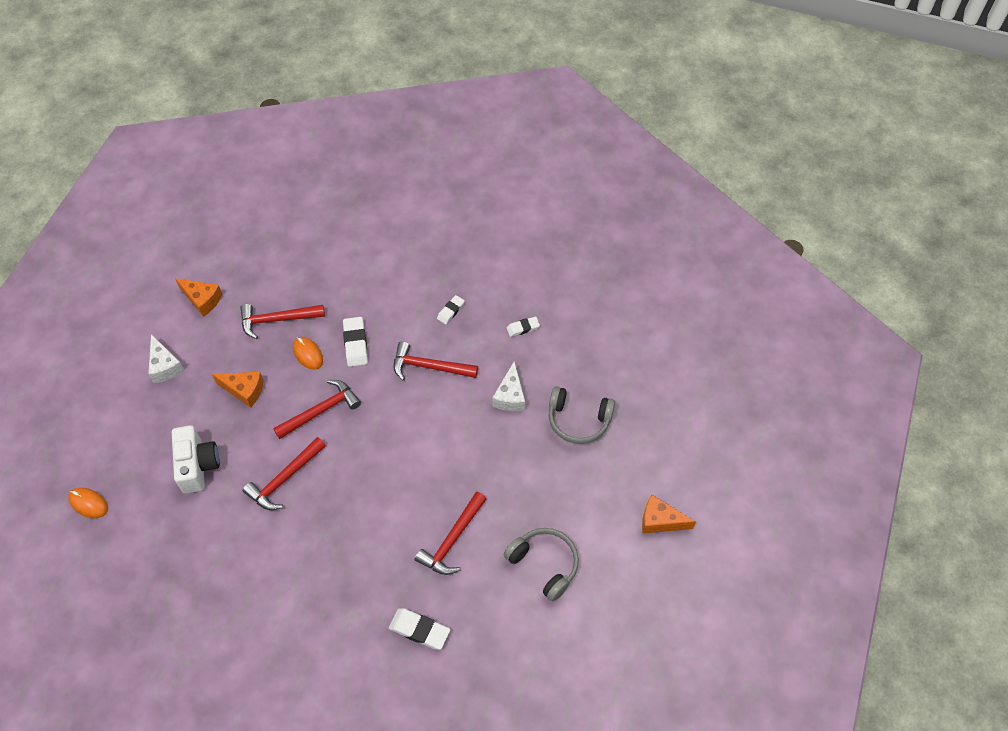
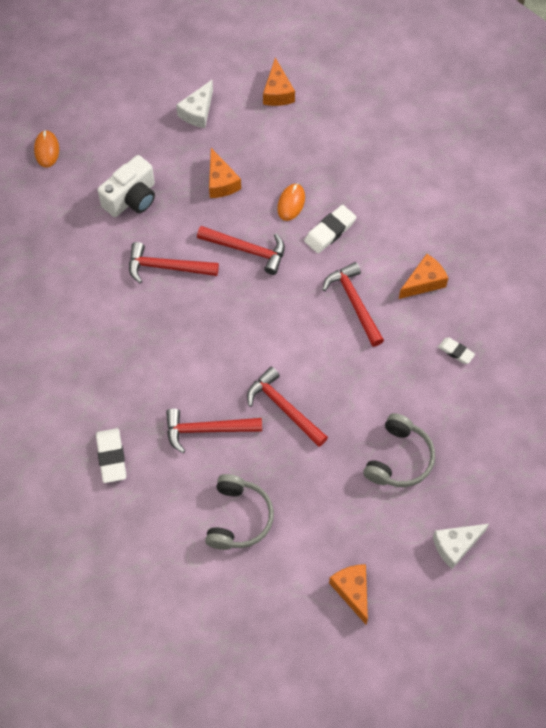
camera: 55 degrees right, 5 degrees up
(277, 320) = (304, 158): red hammer -> red hammer (284, 408)
(451, 311) = (424, 282): white eraser -> orange cheese
(510, 396) = (378, 386): white cheese -> white cheese (455, 545)
(578, 420) = (399, 459): grey headphones -> grey headphones turned 135 degrees counterclockwise

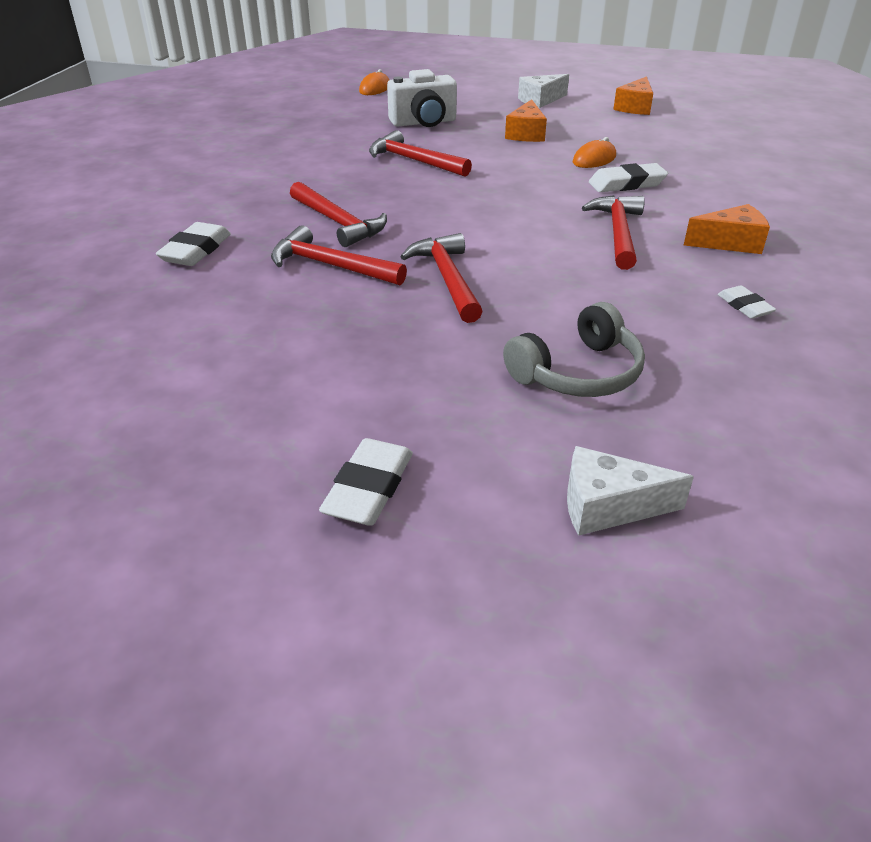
camera: 30 degrees right, 25 degrees down
(238, 518) = (282, 346): grey headphones -> none
(247, 250) = (515, 172): red hammer -> red hammer (338, 222)
(352, 591) = (369, 488): orange cheese -> white eraser

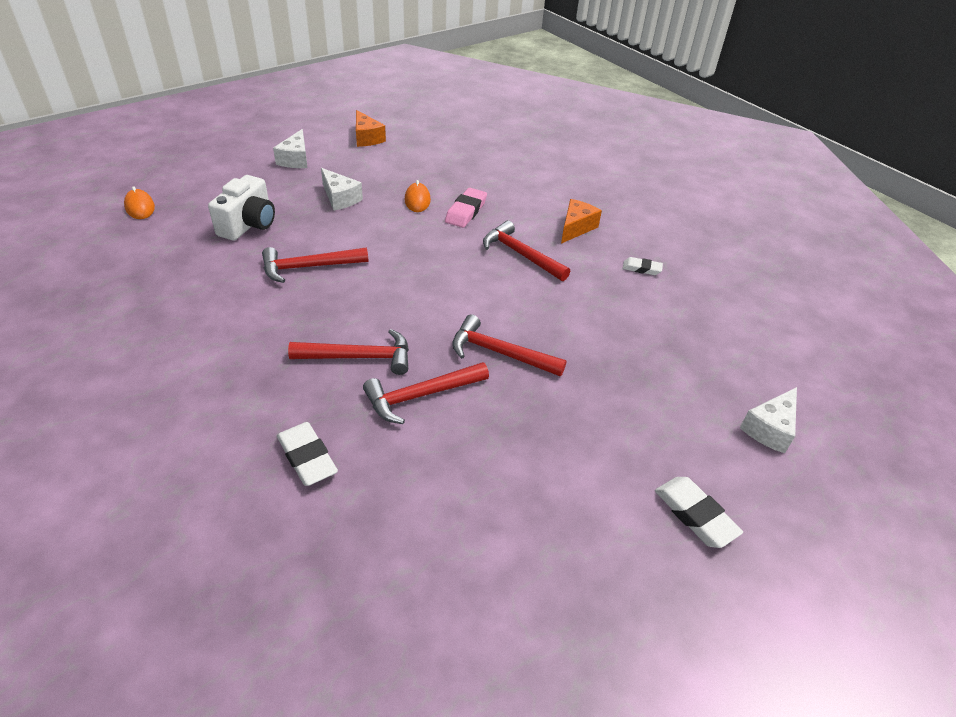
camera: 55 degrees left, 5 degrees up
(526, 134) = (340, 198): orange cheese -> white cheese
(578, 373) = (651, 365): grey headphones -> none
(627, 184) = (466, 211): white eraser -> pink eraser

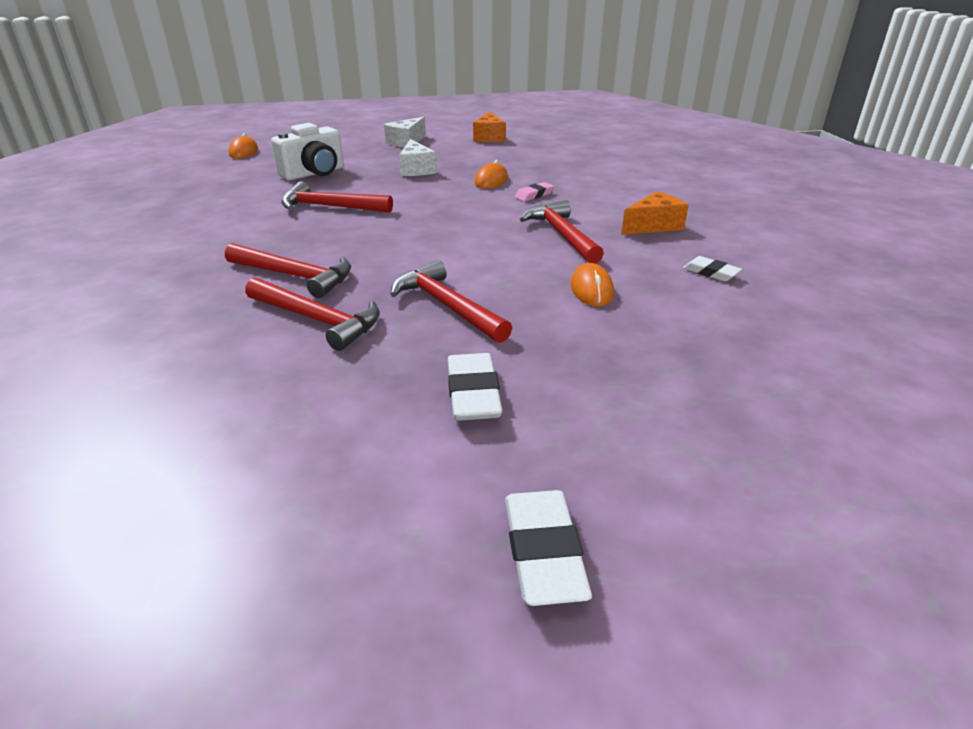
camera: 30 degrees right, 10 degrees down
(307, 457) = (146, 338): white eraser -> white eraser (473, 393)
(421, 396) = (317, 320): red hammer -> red hammer turned 150 degrees counterclockwise
(466, 211) = (534, 195): pink eraser -> pink eraser, size x0.62
(581, 307) = (591, 289): none -> orange mouse
(769, 428) = (776, 485): white cheese -> none

